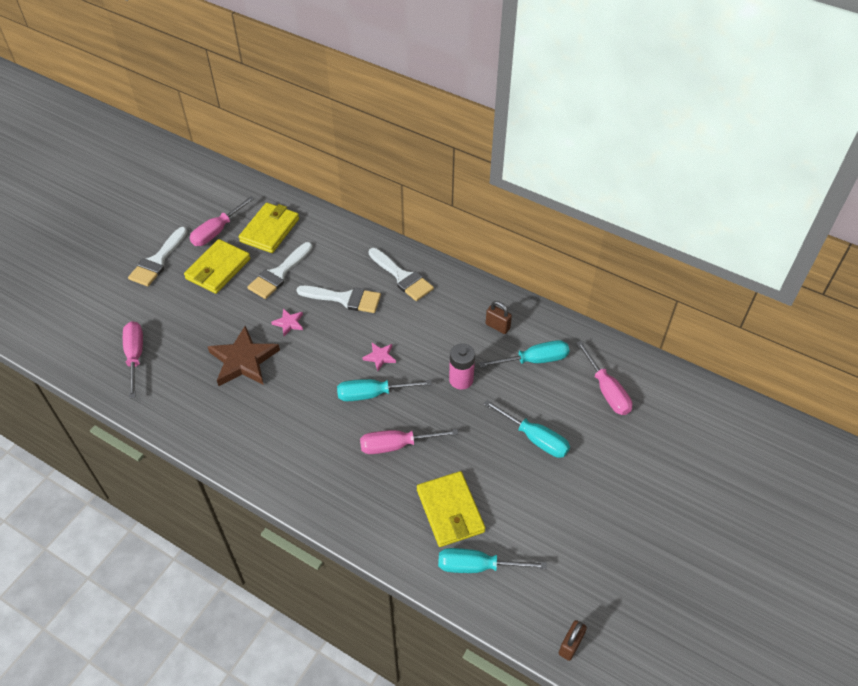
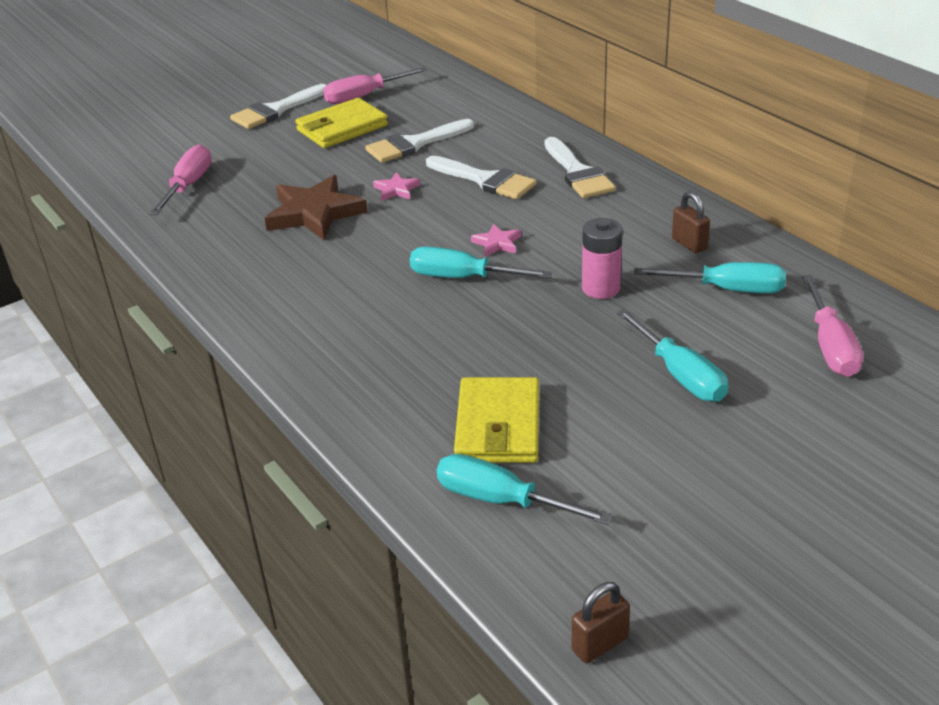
camera: 25 degrees right, 15 degrees down
(270, 230) = (429, 105): yellow wallet -> none
(397, 445) = (464, 336): pink screwdriver -> none

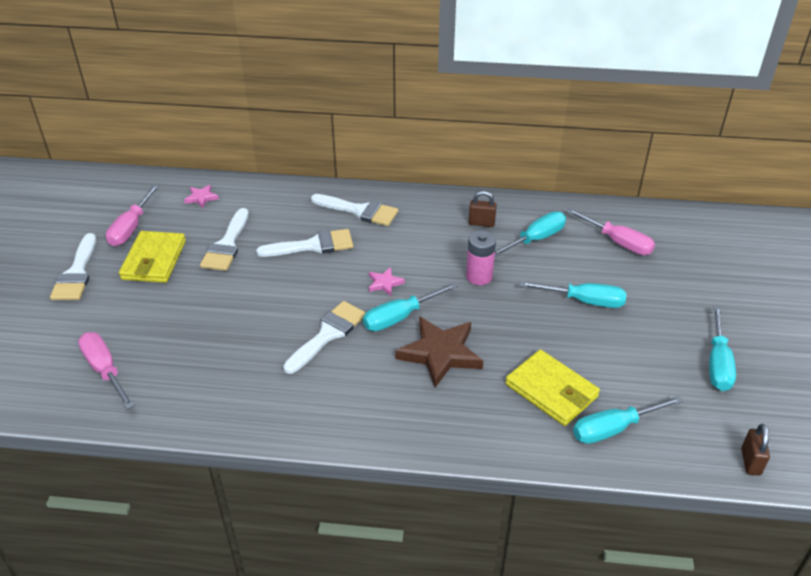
camera: 50 degrees left, 5 degrees up
(315, 213) = (238, 333): brown star -> brown star (440, 353)
(379, 255) = (328, 334): none -> white brush
(396, 190) = (267, 284): pink star -> pink star (201, 198)
(740, 532) = (717, 363): none -> turquoise screwdriver

